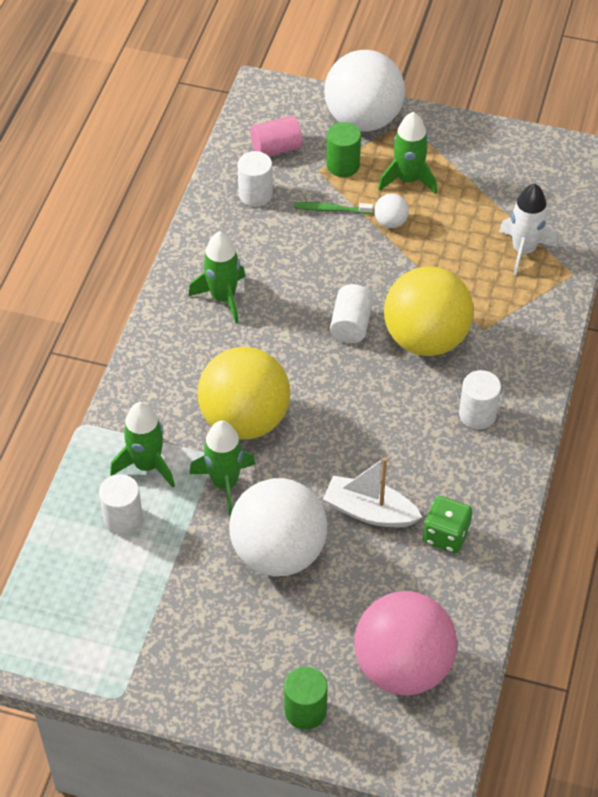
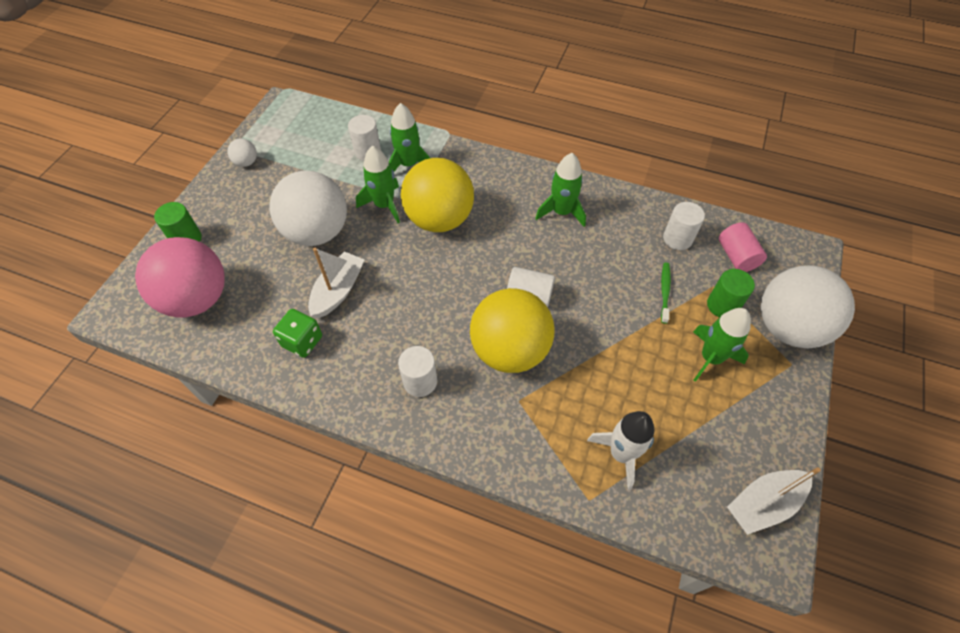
camera: 95 degrees right, 5 degrees up
(390, 222) = (652, 337): white ball -> white ball (246, 162)
(548, 158) = (763, 503): none -> white boat

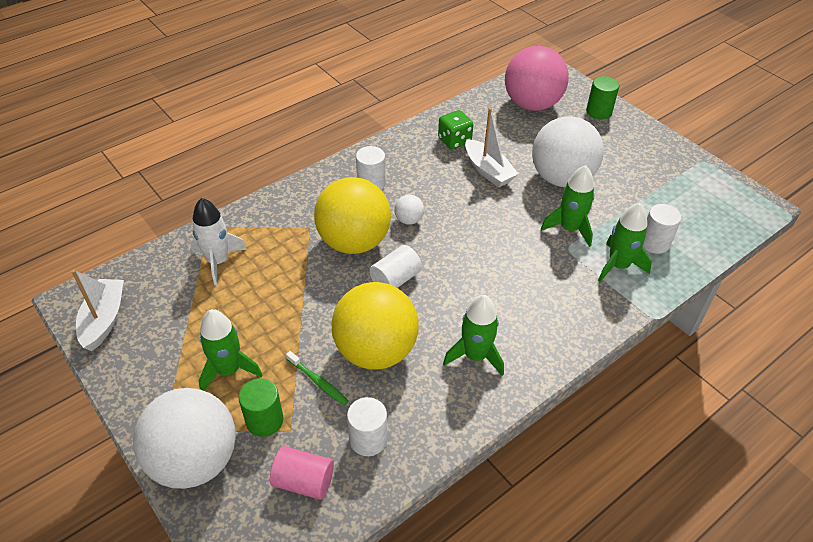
camera: 120 degrees right, 10 degrees down
(246, 162) = (678, 162): white ball -> white ball (409, 220)
(439, 219) = (527, 258): yellow ball -> yellow ball (376, 350)

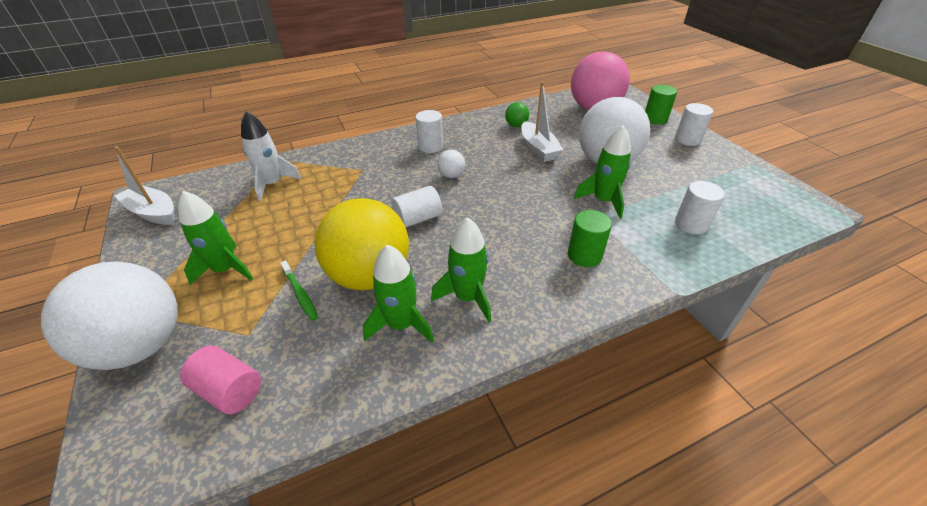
camera: 15 degrees right, 5 degrees down
(104, 320) = (153, 213): white boat -> white boat turned 75 degrees counterclockwise
(264, 420) = (229, 320): green cylinder -> green cylinder (584, 255)
(354, 242) = (395, 185): yellow ball -> none
(368, 439) = (318, 360): white cylinder -> white cylinder (687, 139)
(454, 140) = (516, 125): green dice -> green ball
(618, 265) = (647, 239): green rocket -> green rocket (401, 324)

